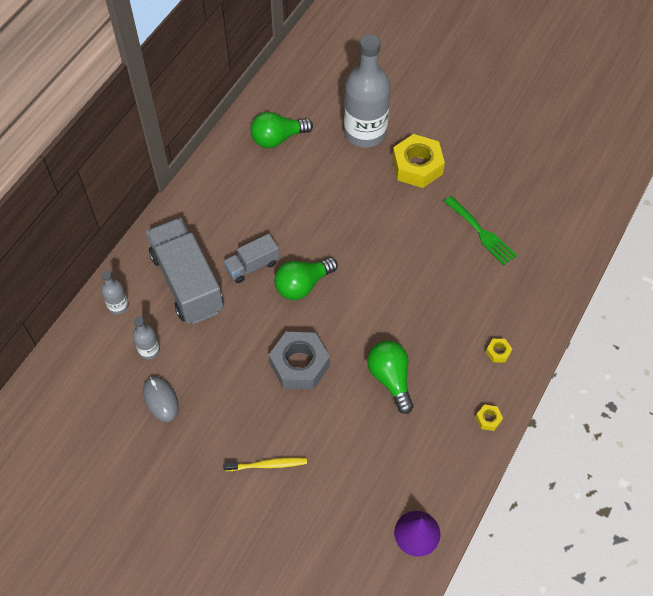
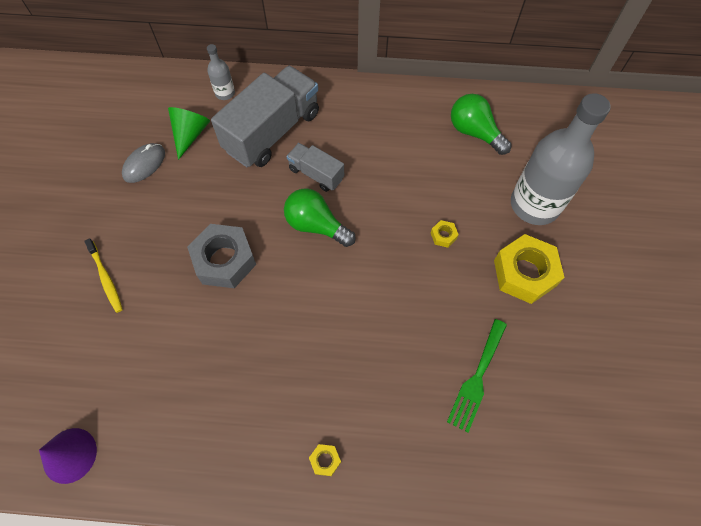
camera: 65 degrees right, 5 degrees up
(149, 350) = (190, 134): grey bottle -> green cone
(390, 379) = (243, 354): green light bulb -> none
(488, 419) = (233, 482): yellow nut -> yellow nut (443, 236)

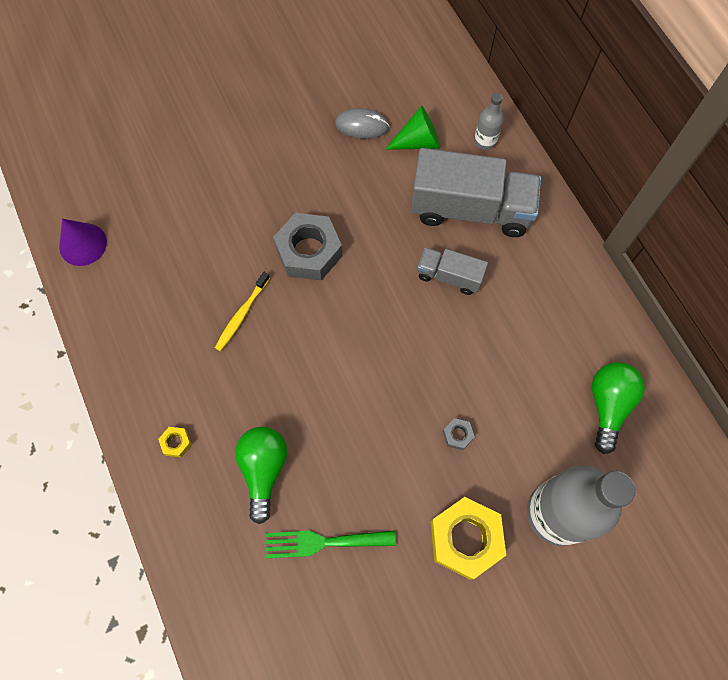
camera: 60 degrees right, 5 degrees up
(106, 278) = (236, 170): yellow toothbrush -> yellow toothbrush (241, 314)
(316, 174) = (449, 276): grey truck -> grey truck turned 75 degrees counterclockwise
(316, 225) = (393, 309): green light bulb -> green light bulb (263, 470)
(443, 236) = (457, 435): yellow nut -> grey nut

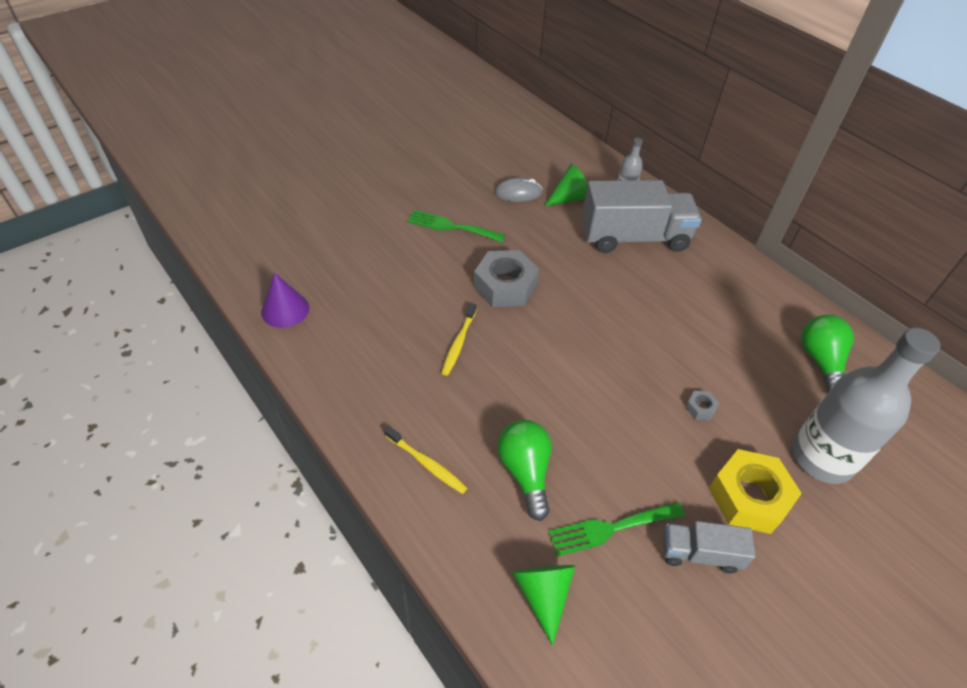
camera: 15 degrees left, 20 degrees down
(176, 443) = (427, 464): yellow nut -> yellow toothbrush
(243, 590) = (543, 594): none -> green cone
(274, 163) = (451, 226): none -> green fork
(449, 276) = (637, 286): grey truck -> grey truck (700, 553)

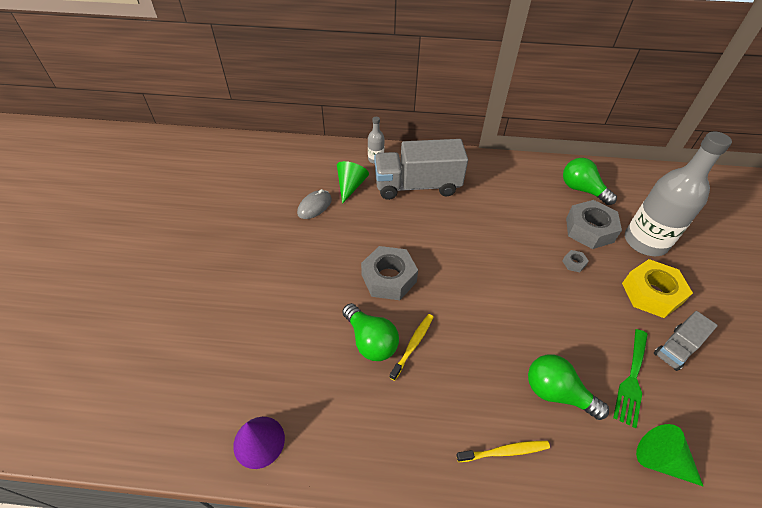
camera: 45 degrees left, 0 degrees up
(431, 314) = (370, 341): none -> green light bulb
(451, 226) = (301, 264): green fork -> none
(458, 343) = (413, 345): yellow toothbrush -> yellow toothbrush turned 120 degrees counterclockwise
(634, 237) = (417, 186): grey truck -> grey truck turned 135 degrees counterclockwise
(767, 398) = (589, 230): none -> grey nut

